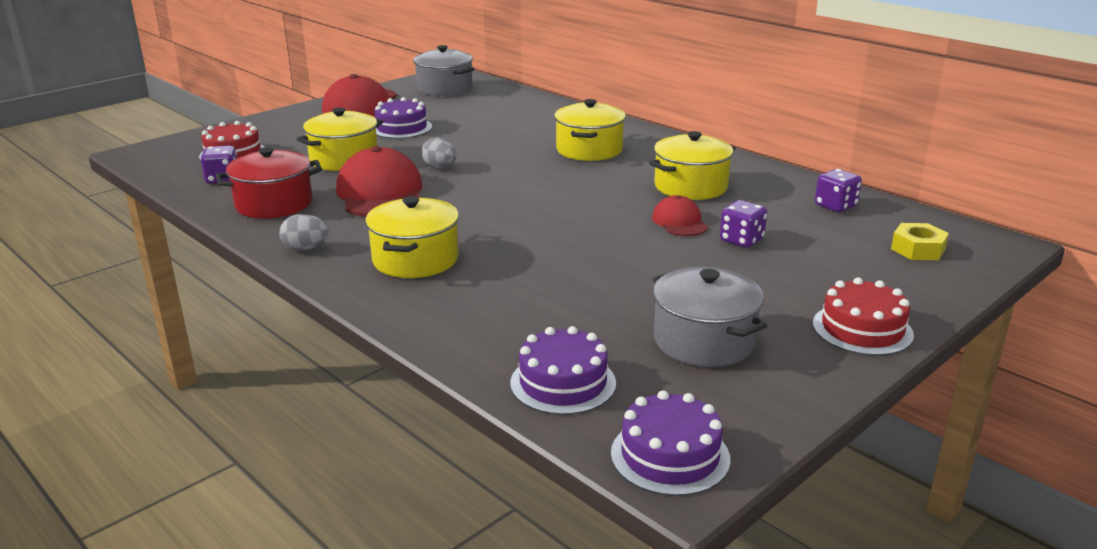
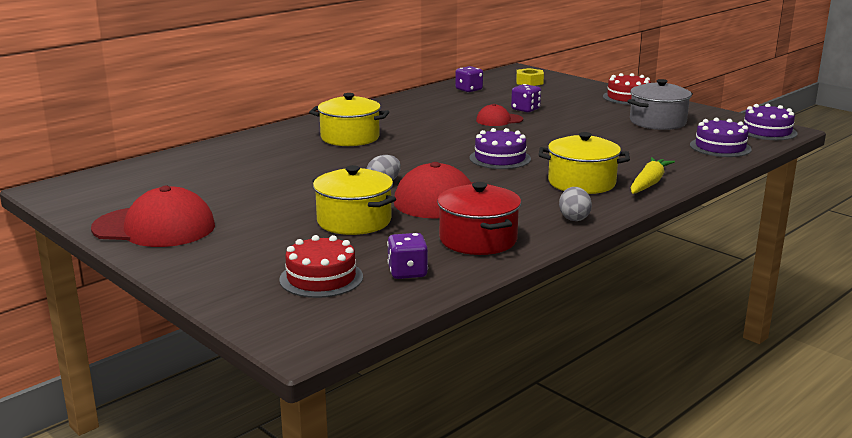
camera: 90 degrees left, 5 degrees down
(401, 128) = (258, 203): purple cake -> purple cake (500, 158)
(402, 302) = (649, 183): none -> yellow carrot
(444, 88) = (115, 190): grey pot -> none
(690, 187) = (435, 115): yellow pot -> none

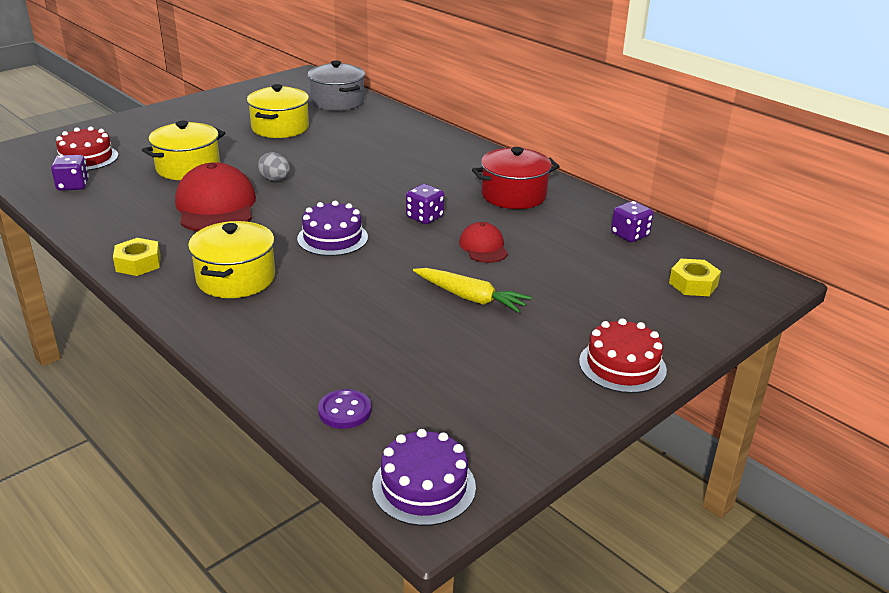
camera: 90 degrees right, 10 degrees up
(154, 227) = (213, 107): red cap -> none
(350, 138) = (416, 165): yellow pot -> yellow pot (280, 128)
(478, 240) = (116, 214): red pot -> red pot (514, 195)
(525, 109) = (535, 269): purple dice -> purple dice (424, 217)
(574, 218) = (138, 263): grey egg -> yellow nut
(649, 183) = (217, 322): yellow carrot -> yellow carrot (470, 298)
(657, 122) = (478, 373): grey pot -> grey pot (337, 102)
(720, 147) = (344, 411): purple cake -> purple button

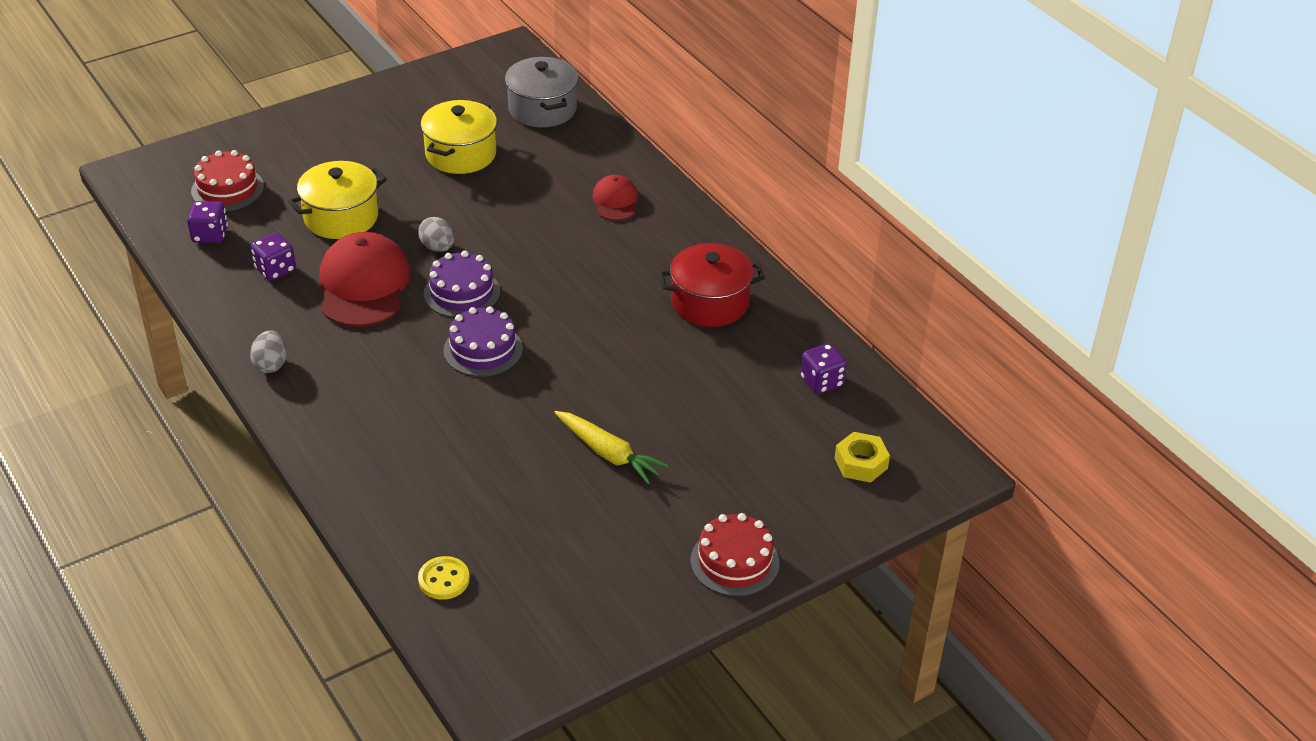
camera: 10 degrees right, 10 degrees up
(138, 263) = (271, 364): yellow nut -> grey egg
(236, 279) = (368, 398): yellow pot -> none
(344, 411) = (444, 579): purple button -> yellow button
(424, 217) = (594, 328): purple dice -> purple dice (275, 270)
(424, 486) = (495, 670): purple cake -> purple cake (462, 292)
(483, 247) = (646, 382): red cap -> red cap (615, 201)

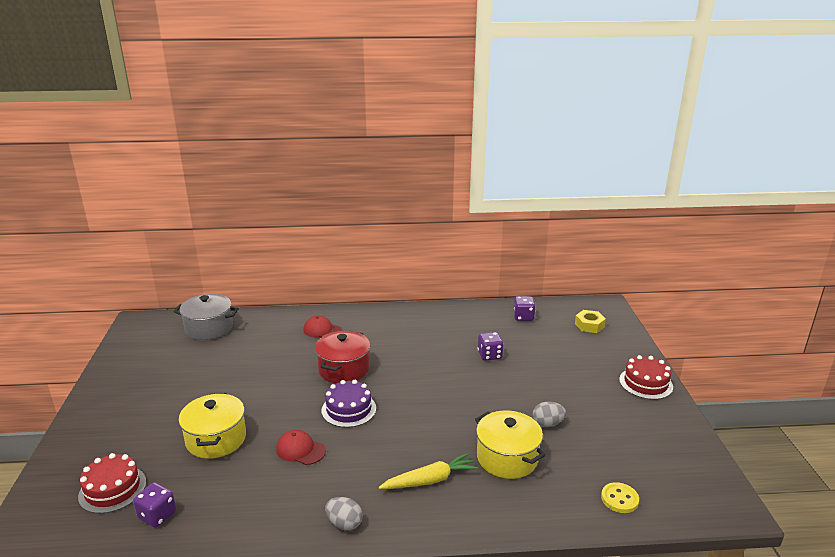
camera: 60 degrees left, 15 degrees down
(275, 270) = (238, 490): purple dice -> purple dice (489, 355)
(363, 285) = (300, 450): red cap -> red cap, size x0.53
(437, 248) = (295, 406): grey egg -> grey egg (547, 424)
(461, 154) = (213, 369): yellow pot -> yellow pot (507, 458)
(483, 349) = (411, 417): purple cake -> none
(608, 453) = (537, 398): yellow carrot -> yellow carrot (430, 480)
(710, 303) = (437, 328): red pot -> red pot (343, 369)

